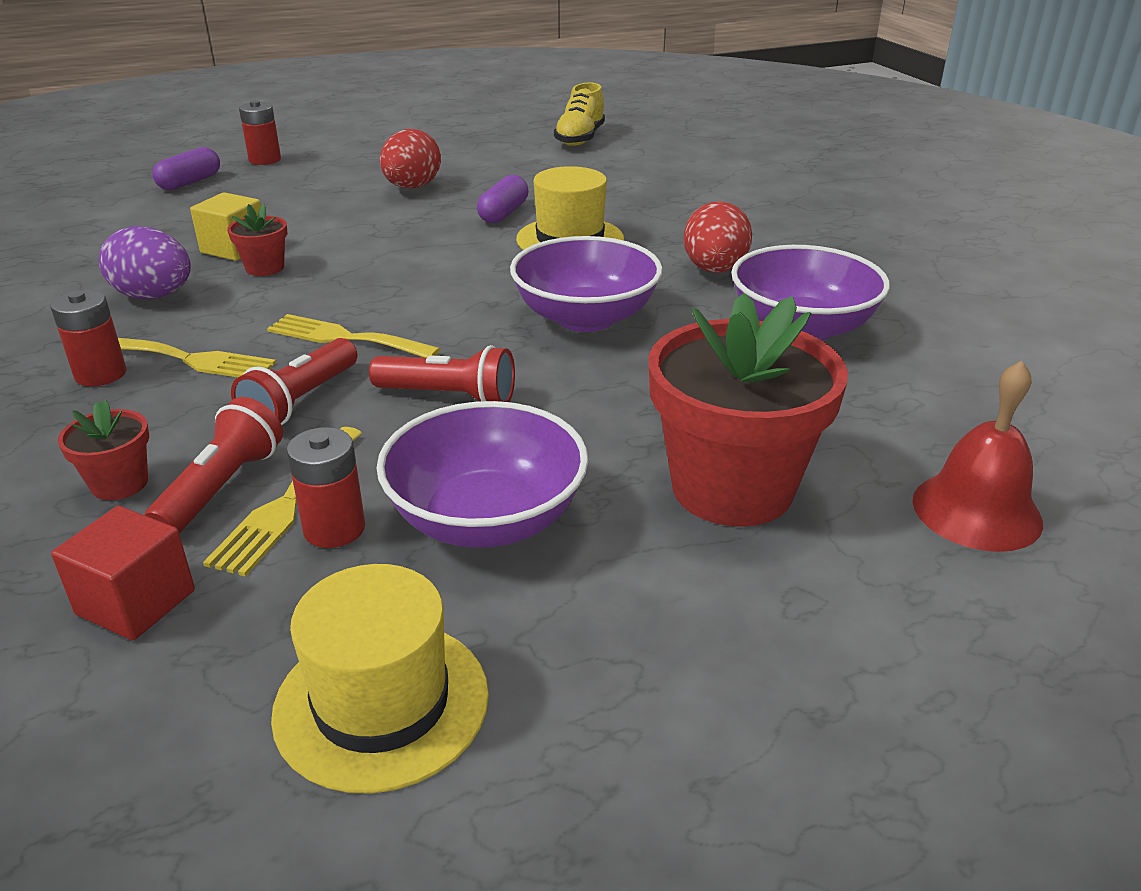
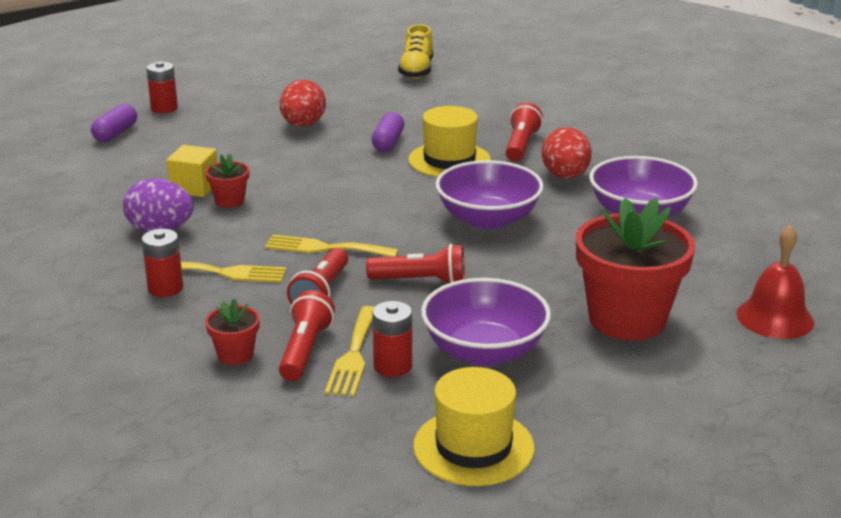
camera: 10 degrees left, 5 degrees down
(136, 602) = (297, 416): red cube -> none
(671, 228) = (521, 145): none -> red flashlight

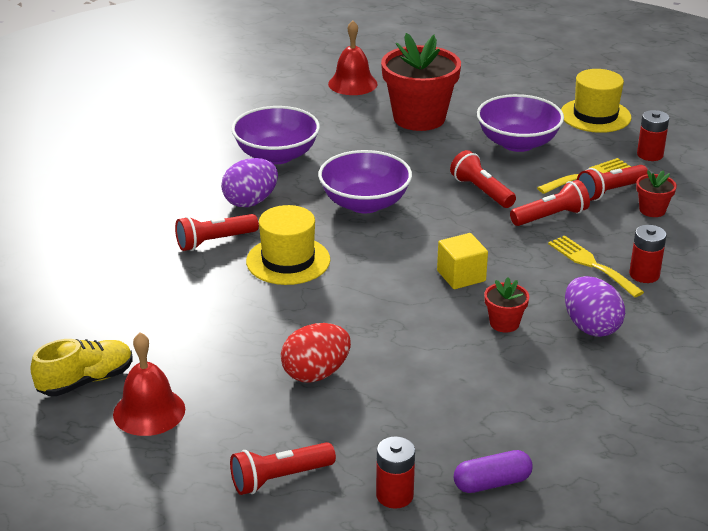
camera: 130 degrees left, 5 degrees up
(194, 187) = (512, 355): yellow cube -> yellow cube (461, 276)
(237, 88) = (279, 478): none -> red flashlight
(325, 248) = (500, 244): yellow fork -> none
(357, 77) = (149, 411): none -> red bell
(388, 142) = (292, 306): purple capsule -> none
(392, 366) = (575, 161): red battery -> red battery (650, 155)
(565, 176) = (251, 202): red egg -> purple egg

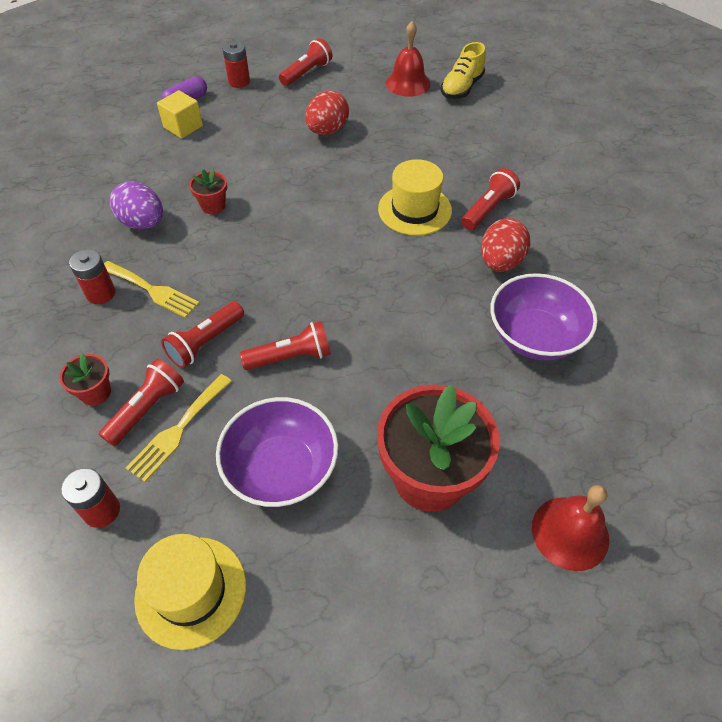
camera: 155 degrees right, 20 degrees up
(251, 202) = (500, 262): purple egg -> red egg
(365, 203) = (397, 297): purple bowl -> none
(461, 276) = (265, 240): yellow cube -> yellow cube (183, 127)
(481, 191) = (291, 357): red flashlight -> red flashlight turned 45 degrees counterclockwise

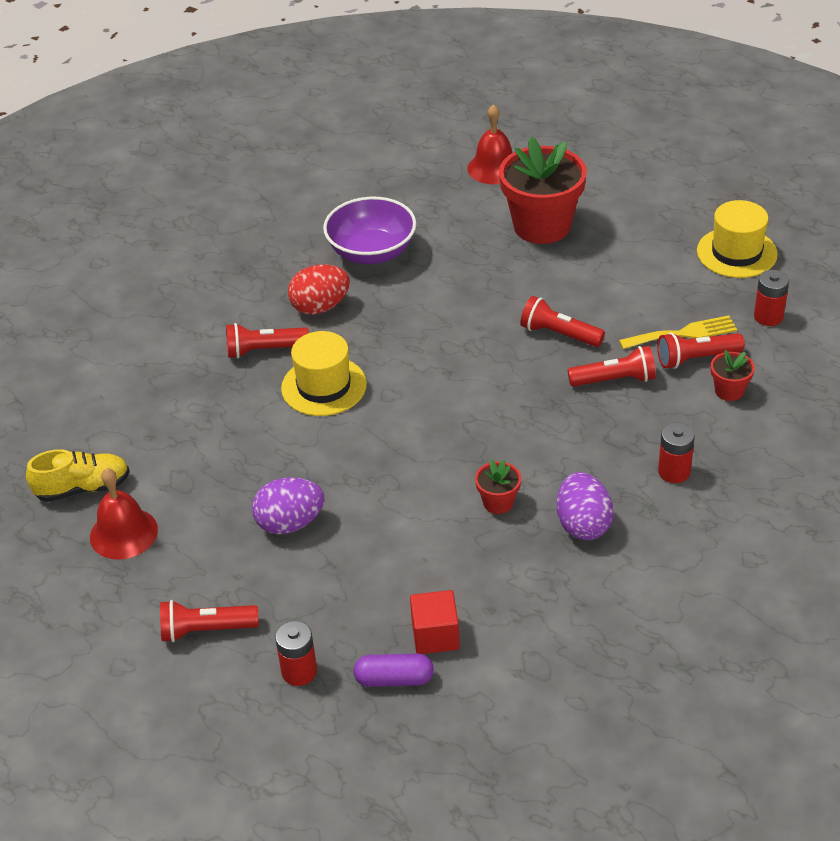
camera: 135 degrees left, 10 degrees down
(152, 290) = (625, 448): yellow fork -> none
(183, 127) = (435, 635): yellow cube -> red cube
(281, 469) = (630, 277): purple bowl -> none
(327, 131) = (290, 523): red egg -> purple egg

